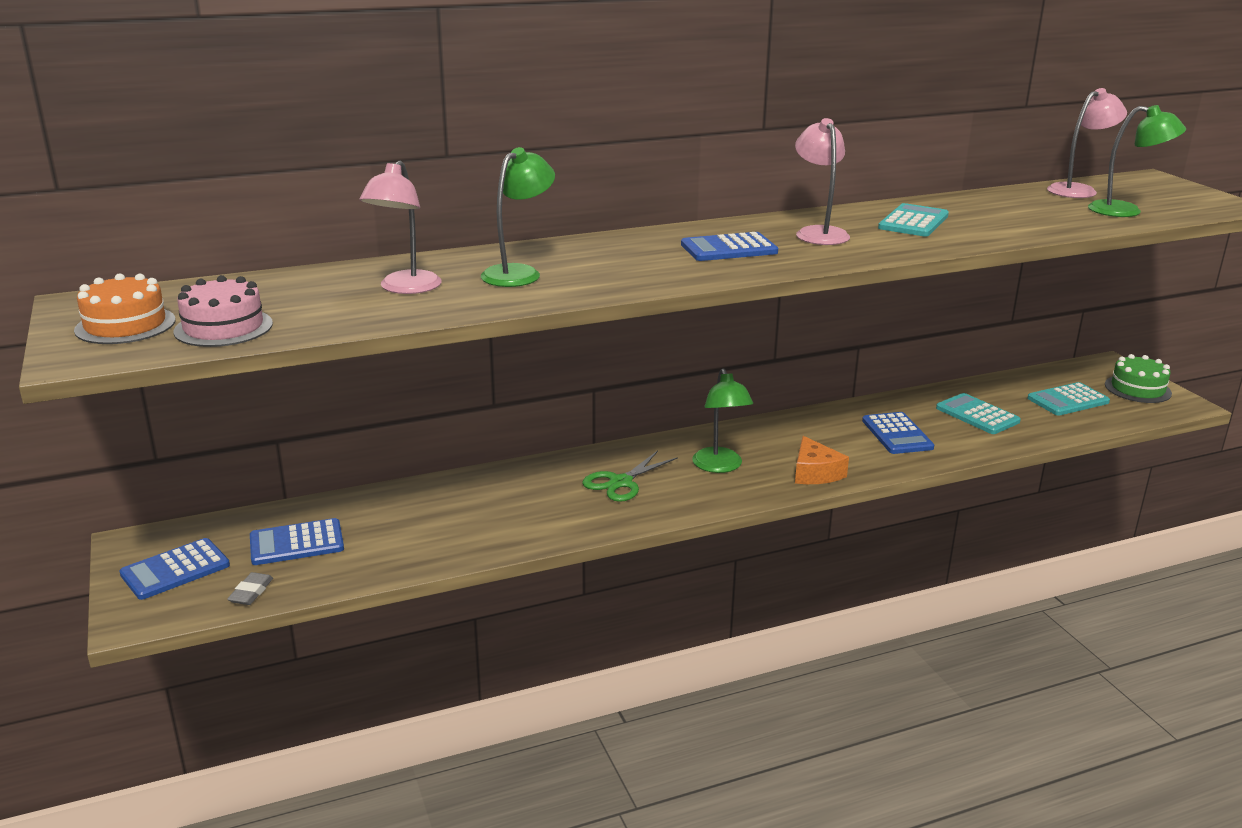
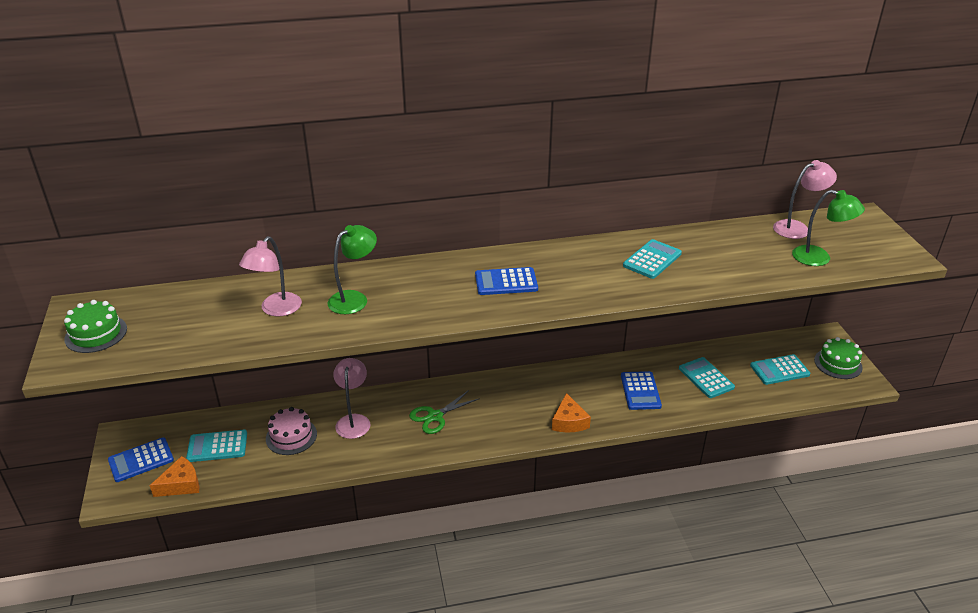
camera: 10 degrees right, 10 degrees up
(125, 325) = (96, 334): orange cake -> green cake
(223, 327) = (152, 342): pink cake -> pink cake (291, 436)
(251, 592) = (181, 484): grey eraser -> orange cheese
(296, 543) = (217, 446): blue calculator -> turquoise calculator
(720, 466) = (506, 409): green lamp -> none
(818, 233) = (577, 268): pink lamp -> pink lamp (354, 420)

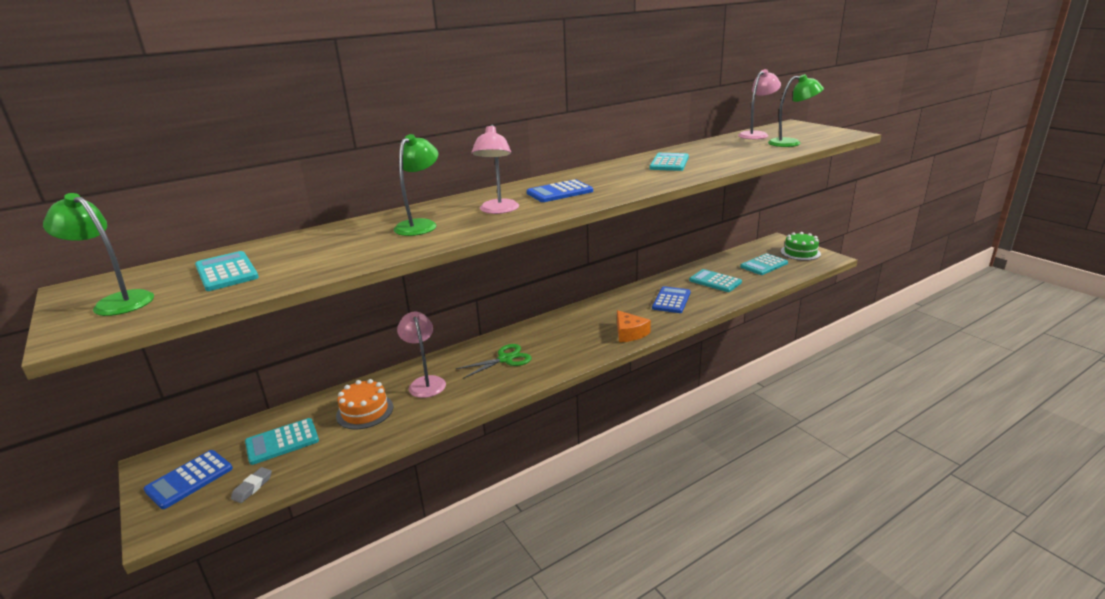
camera: 20 degrees left, 10 degrees down
(96, 334) = (117, 301): green cake -> green lamp
(180, 320) = (227, 272): none -> turquoise calculator
(181, 484) = (252, 487): orange cheese -> grey eraser
(276, 310) = (339, 246): pink lamp -> pink lamp (498, 210)
(291, 436) = (365, 411): pink cake -> orange cake
(435, 416) = (505, 359): green scissors -> green scissors turned 150 degrees counterclockwise
(640, 391) = (671, 300): blue calculator -> blue calculator turned 135 degrees counterclockwise

